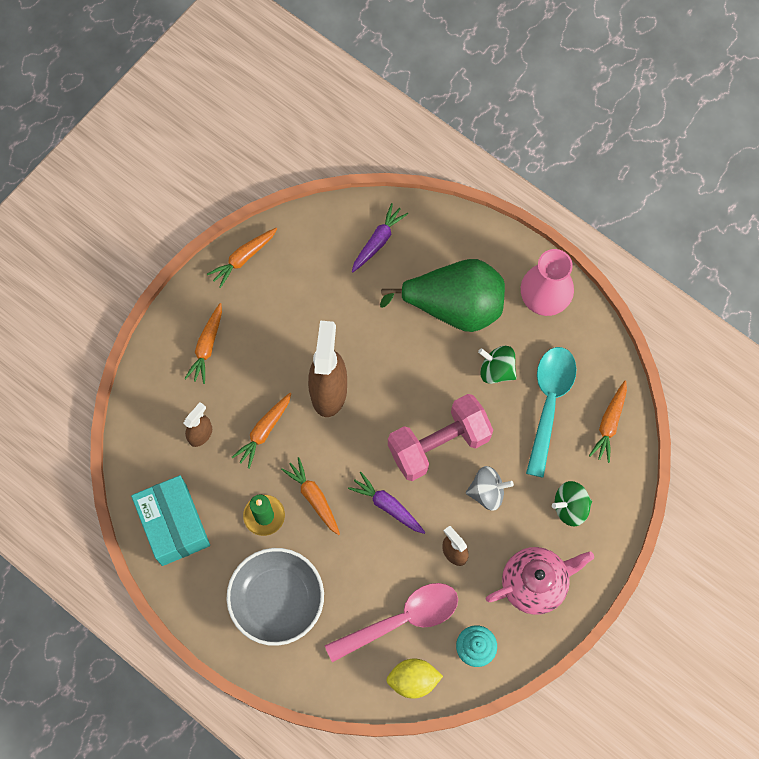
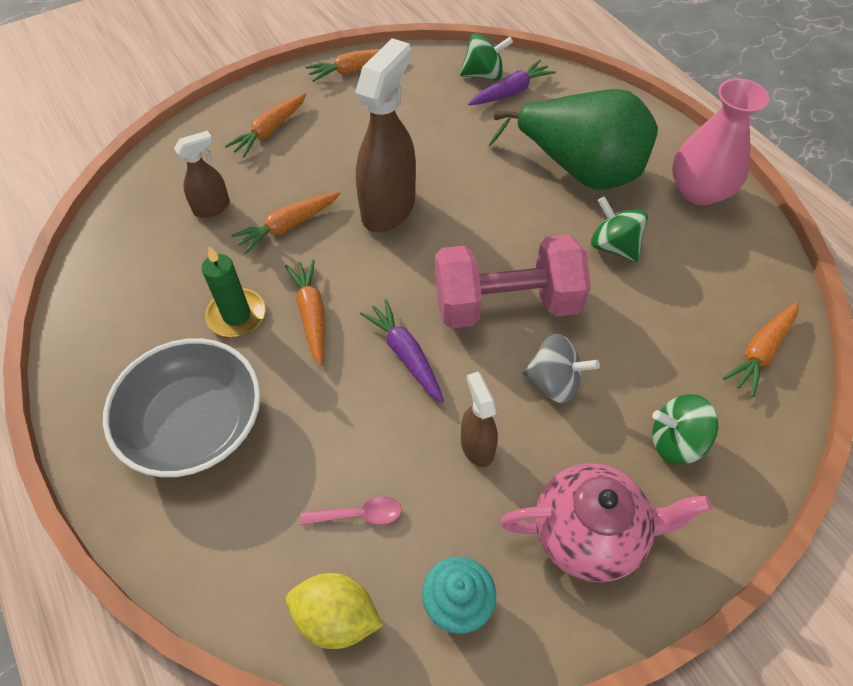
camera: 20 degrees right, 15 degrees down
(174, 525) = (120, 290): turquoise box -> none
(350, 229) = (483, 75): none -> green spinning top
(401, 619) = (359, 514): pink spoon -> pink spoon, size x0.43
(549, 403) = (676, 302): turquoise spoon -> none

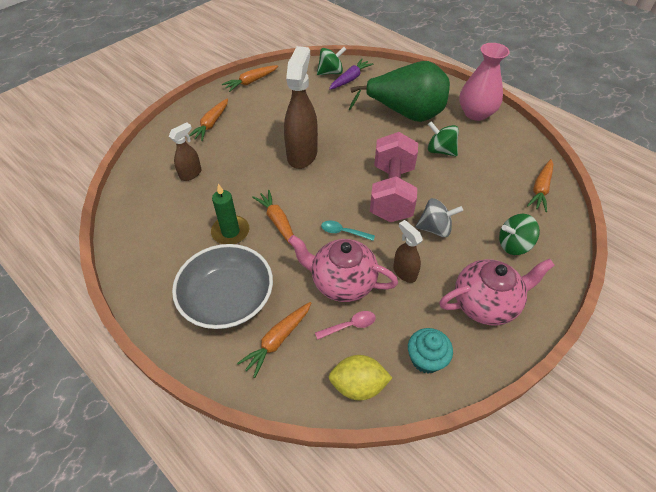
camera: 15 degrees left, 5 degrees down
(288, 226) = (243, 175): orange carrot -> orange carrot (277, 340)
(373, 439) = (342, 282): none -> pink teapot
(405, 355) = (343, 232): purple carrot -> turquoise spoon
(506, 304) = (391, 193): pink dumbbell -> pink dumbbell turned 60 degrees counterclockwise

